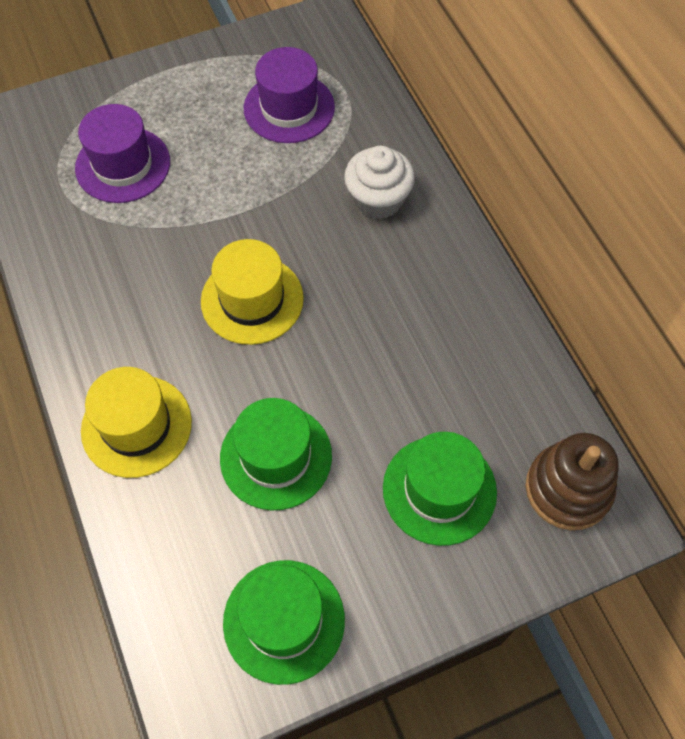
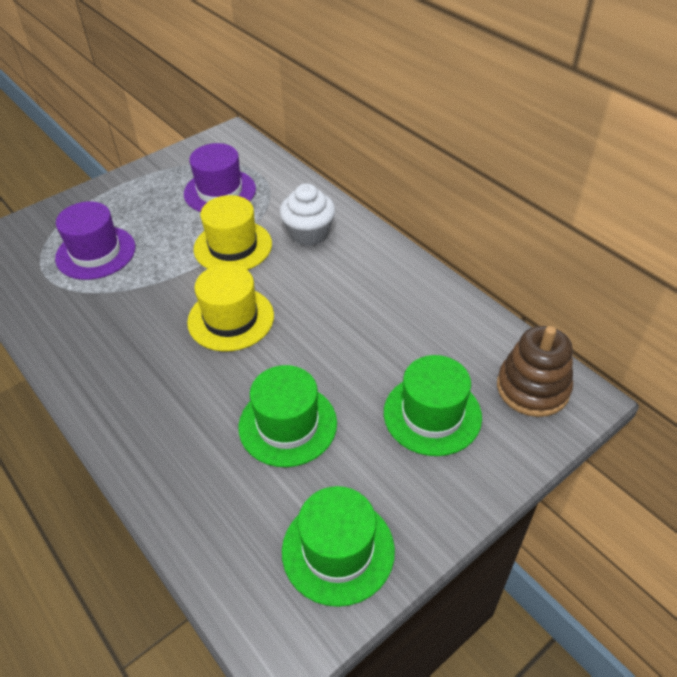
camera: 15 degrees left, 15 degrees down
(136, 426) = (158, 432): yellow hat -> yellow hat (233, 246)

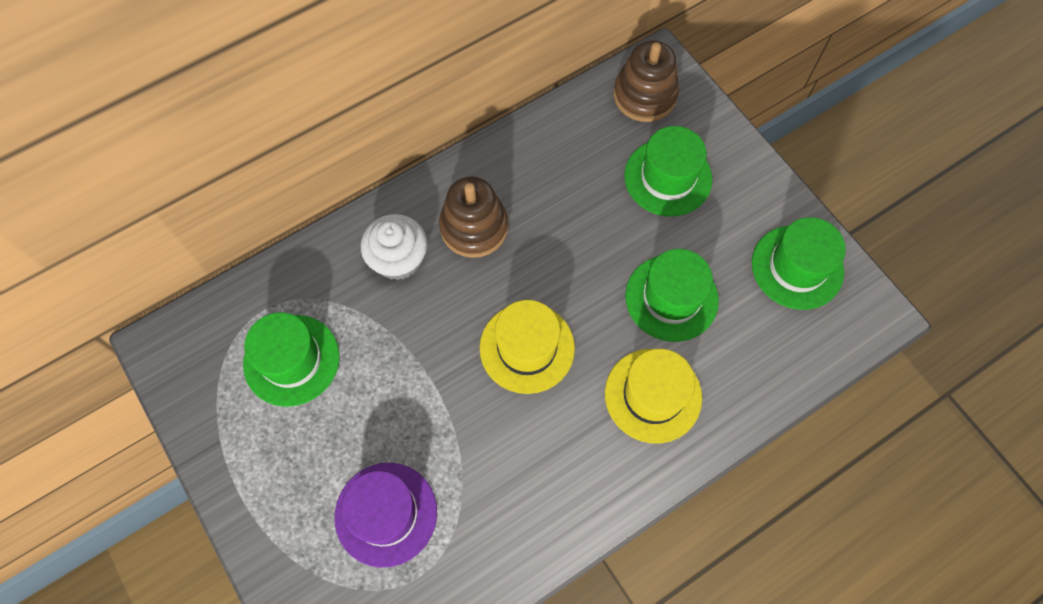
camera: 85 degrees left, 20 degrees up
(220, 191) = (291, 360): purple hat -> green hat
(233, 246) = (406, 344): yellow hat -> yellow hat (653, 395)
(346, 273) = (474, 227): none -> brown stacking toy

